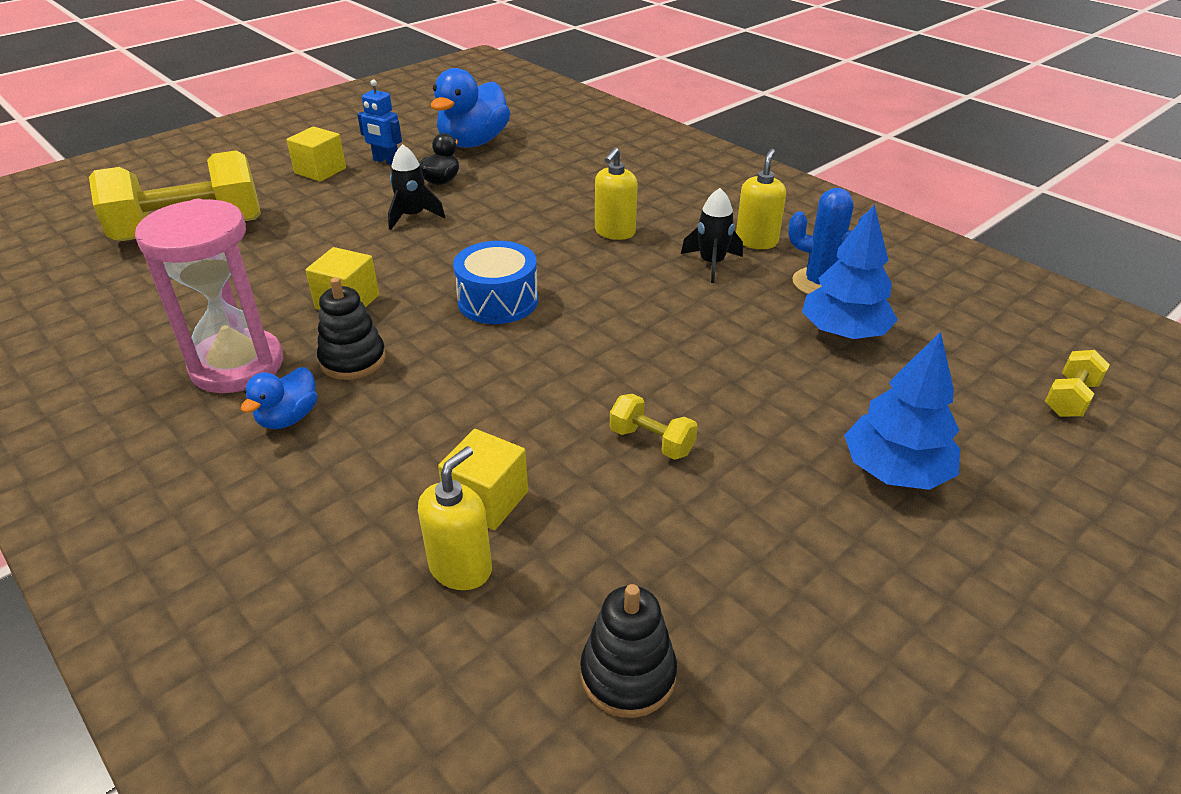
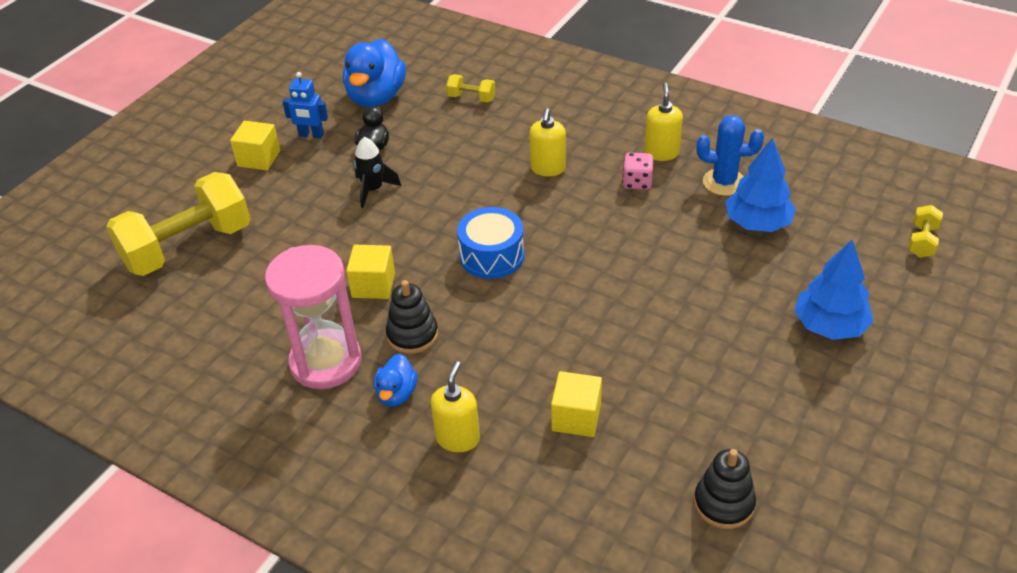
camera: 15 degrees left, 5 degrees up
(461, 568) = (586, 468): yellow soap dispenser -> yellow soap dispenser (457, 438)
(651, 441) = (664, 345): yellow dumbbell -> yellow dumbbell (471, 98)
(711, 263) = (637, 182): black rocket -> pink dice

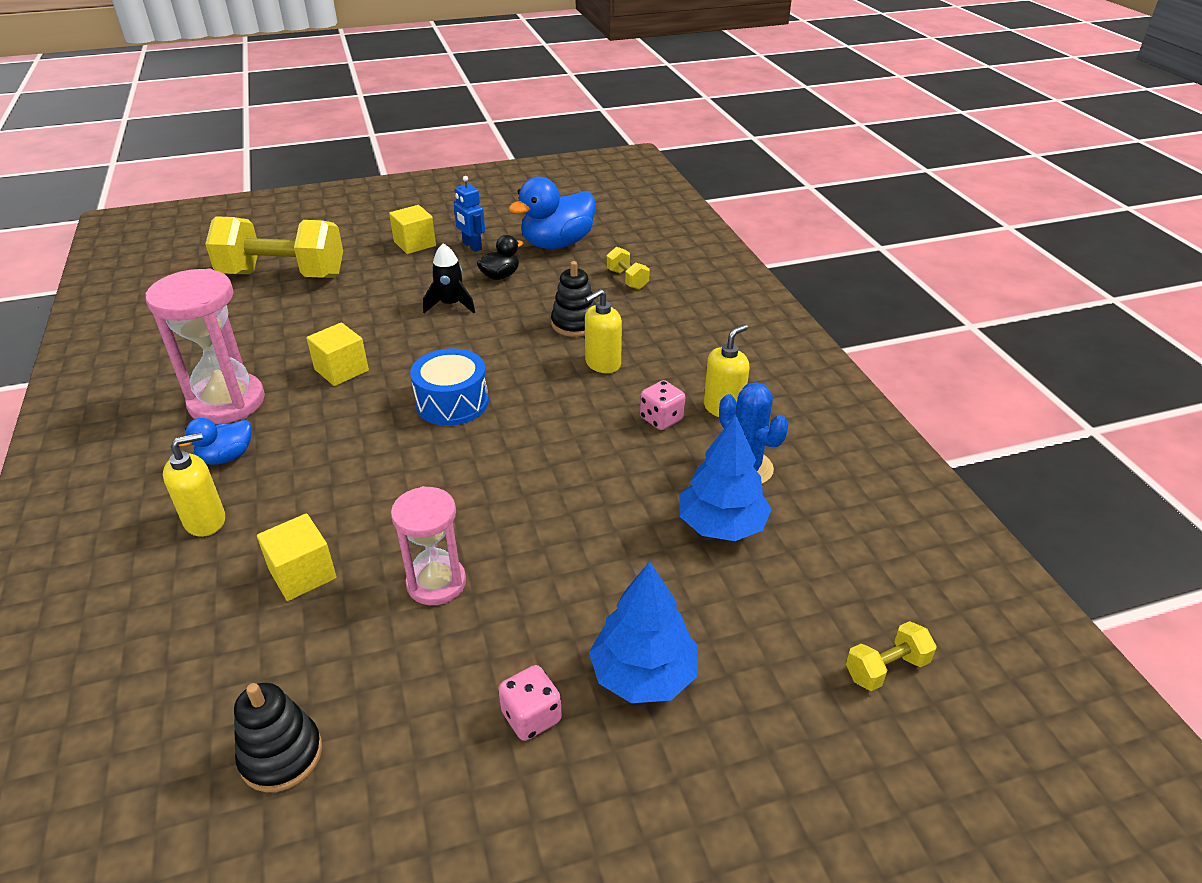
camera: 40 degrees right, 5 degrees down
(412, 335) = (306, 422): black stacking toy -> black stacking toy (575, 324)
(660, 363) = (436, 583): none -> pink hourglass
(810, 386) = (531, 717): none -> pink dice

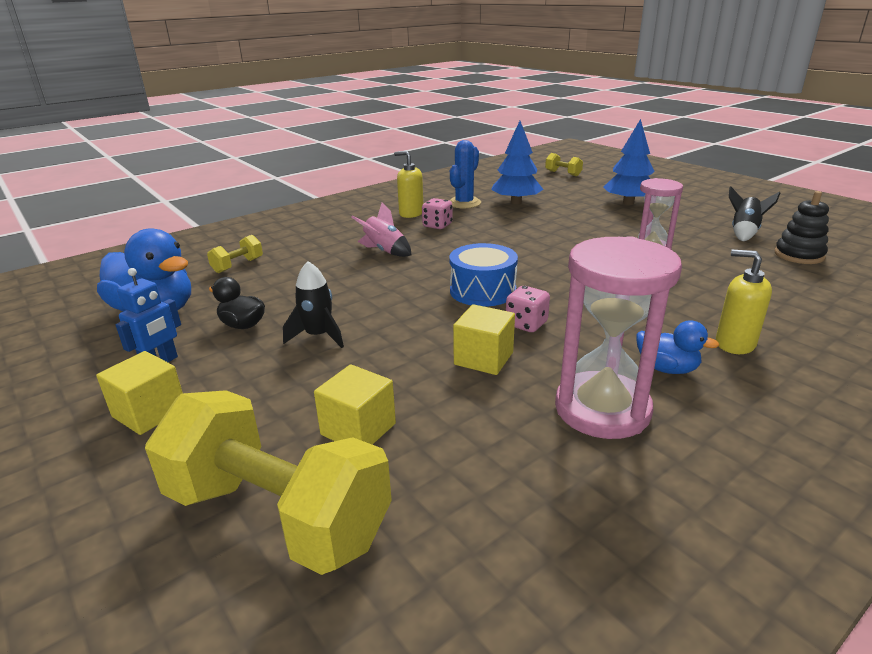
camera: 110 degrees left, 10 degrees down
(283, 275) = (278, 515): yellow dumbbell -> yellow dumbbell turned 45 degrees counterclockwise
(302, 574) = (708, 288): yellow cube -> yellow cube (358, 429)
(405, 752) = (744, 232): none -> black rocket
(531, 717) = (683, 216): pink dice -> pink dice (526, 324)
(575, 324) = (329, 271): black stacking toy -> none
(602, 364) = (384, 251): yellow soap dispenser -> pink rocket

